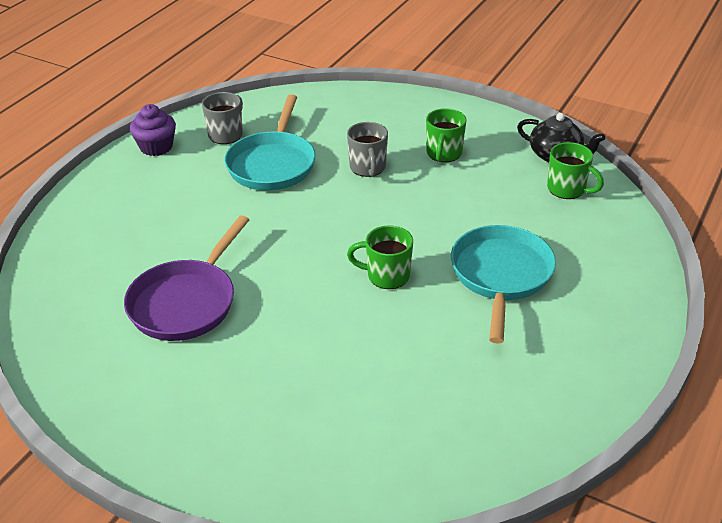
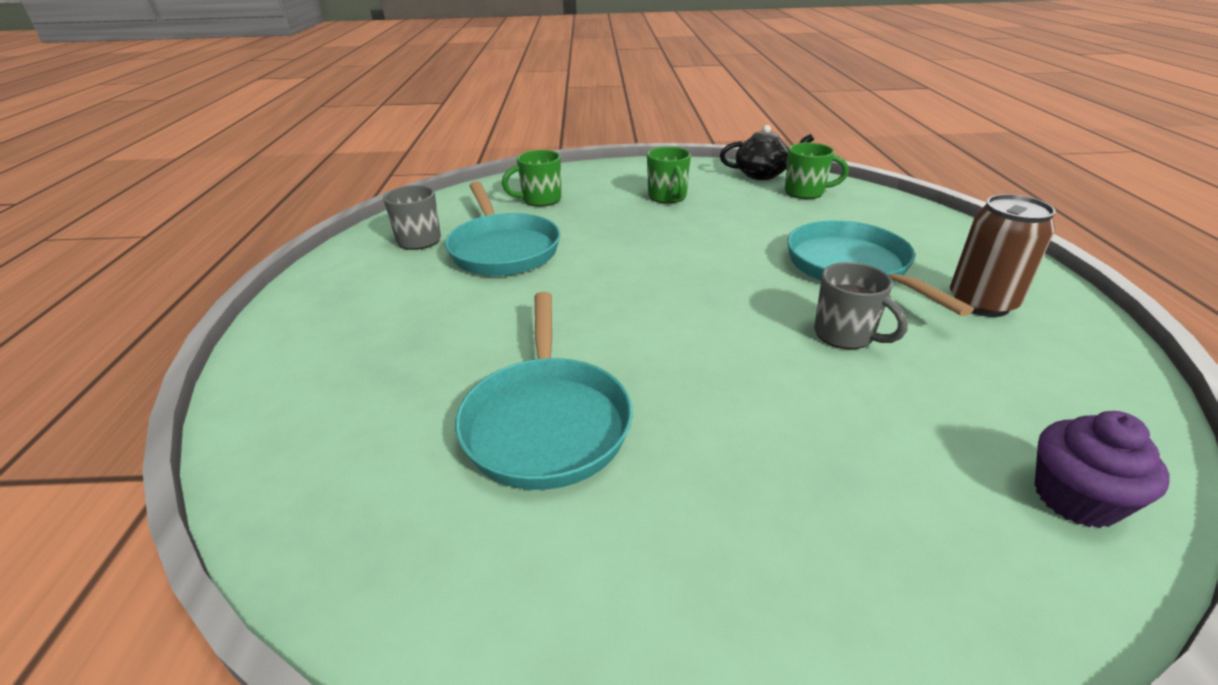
camera: 30 degrees left, 5 degrees down
(156, 147) = (338, 273): purple cupcake -> purple cupcake (1075, 498)
(186, 302) = (546, 422): purple pan -> turquoise pan
(368, 168) = (610, 225): grey mug -> grey mug (845, 335)
(386, 276) = (750, 305): green mug -> green mug (540, 200)
(555, 342) = (981, 303): none -> brown can

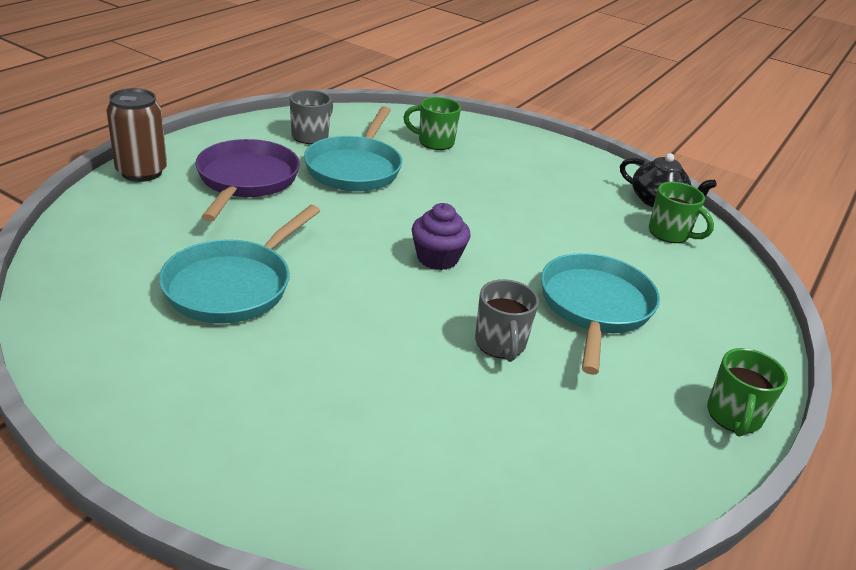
camera: 30 degrees right, 0 degrees up
(409, 308) = (246, 180): none -> purple pan
(667, 197) = (538, 184): green mug -> green mug (733, 416)
(981, 303) = (656, 385): brown can -> brown can (141, 172)
(1075, 498) = (476, 510): purple cupcake -> purple cupcake (437, 258)

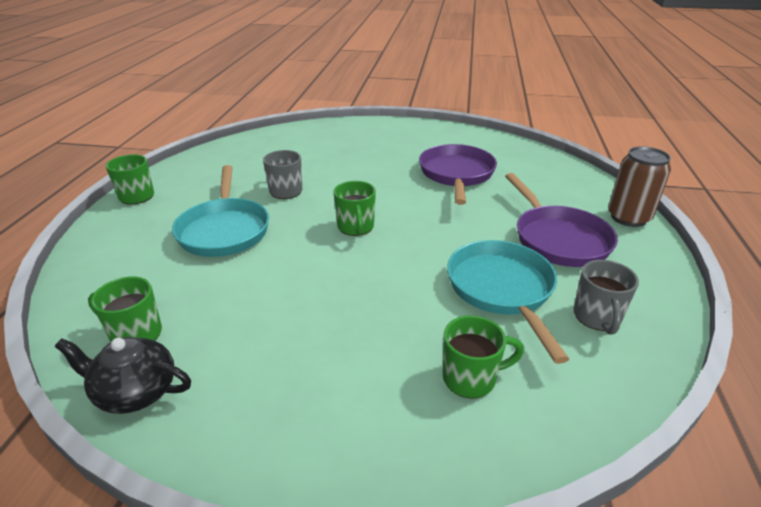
camera: 160 degrees right, 0 degrees up
(233, 285) = (456, 174): turquoise pan -> purple pan
(437, 258) = (356, 227): purple cupcake -> green mug

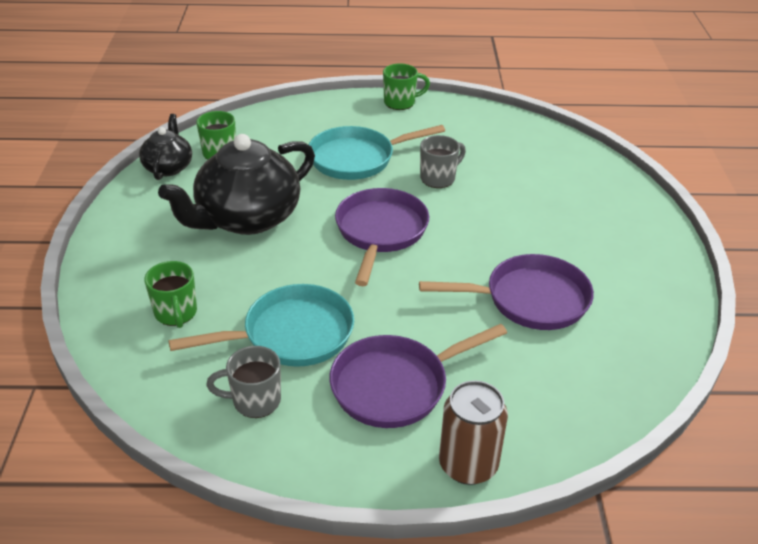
camera: 80 degrees right, 5 degrees up
(300, 313) = (247, 218): none -> black teapot
(356, 227) = (380, 232): green mug -> purple pan

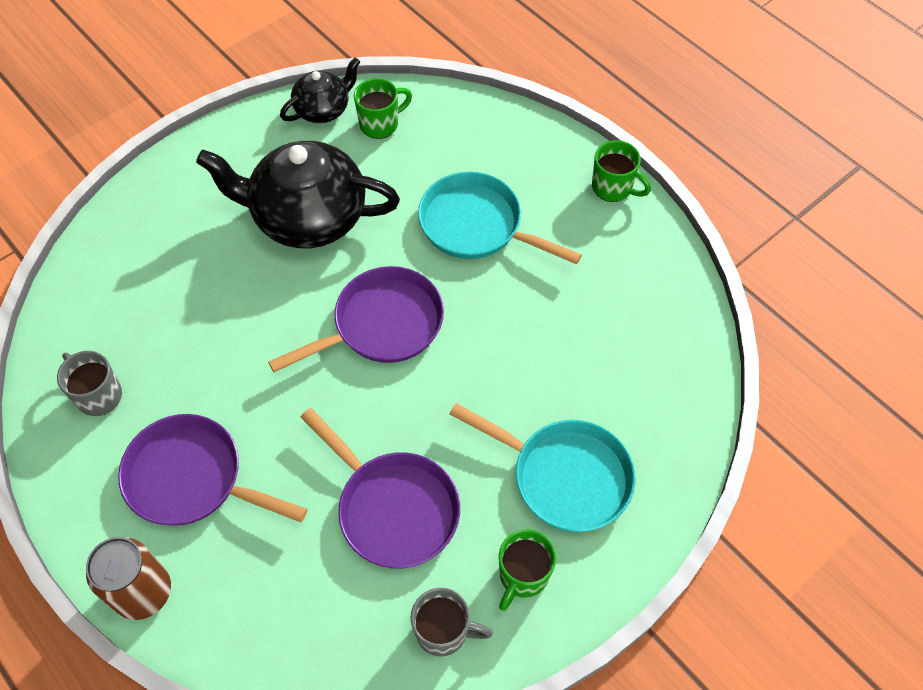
camera: 50 degrees right, 20 degrees up
(176, 313) = (150, 268): green mug -> green mug (522, 576)
(291, 334) = (191, 362): turquoise pan -> turquoise pan (564, 476)
(438, 178) = (513, 310): grey mug -> grey mug (443, 631)

